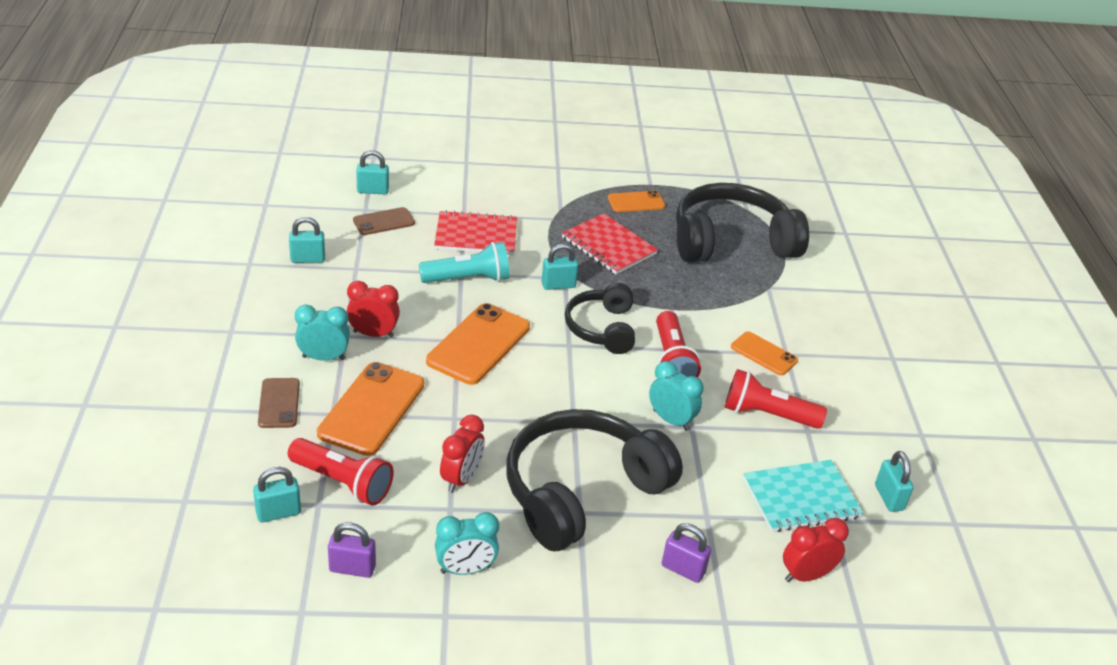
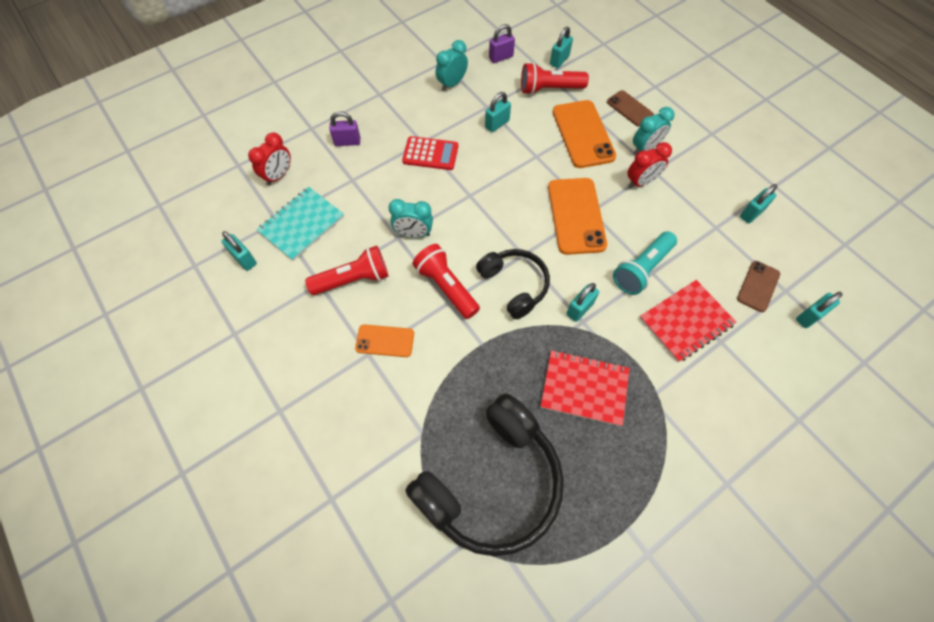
camera: 150 degrees right, 25 degrees up
(461, 479) = (497, 124): red clock -> turquoise padlock
(581, 491) = (430, 154): black headphones -> red calculator
(636, 202) = (615, 480): orange phone -> none

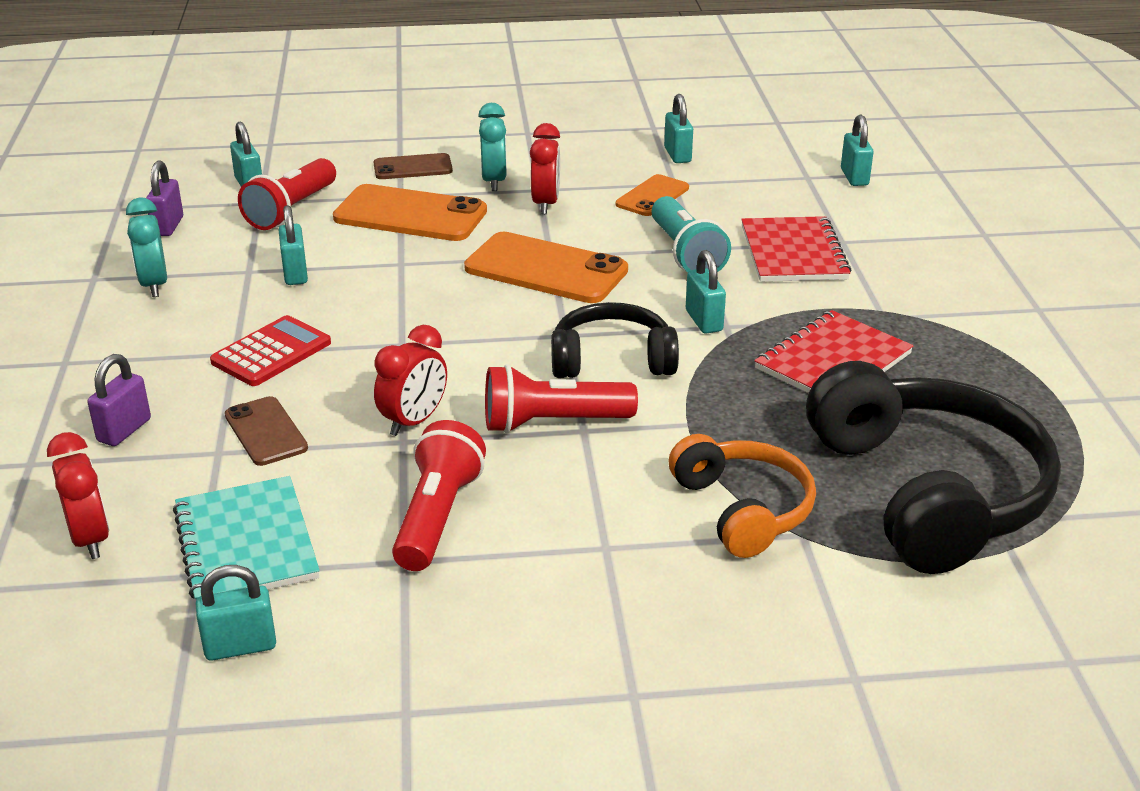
camera: 60 degrees left, 30 degrees down
(385, 341) = (596, 519): orange phone -> orange phone (652, 196)
(413, 234) = (414, 422): turquoise clock -> red clock
(427, 399) = (743, 509): none -> orange headphones
(758, 286) = (785, 190): brown phone -> brown phone (266, 432)

